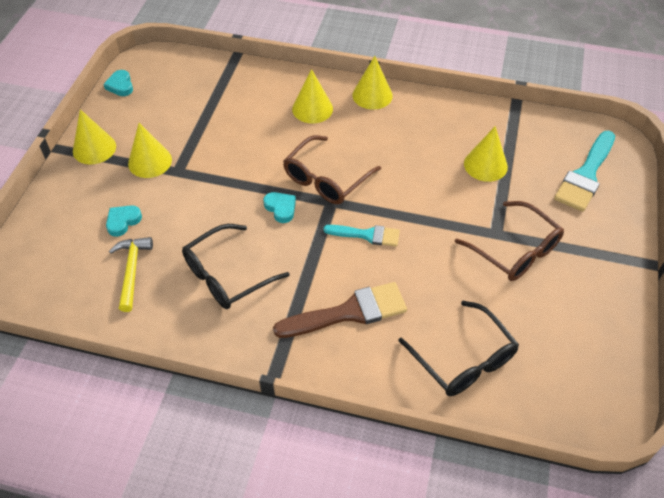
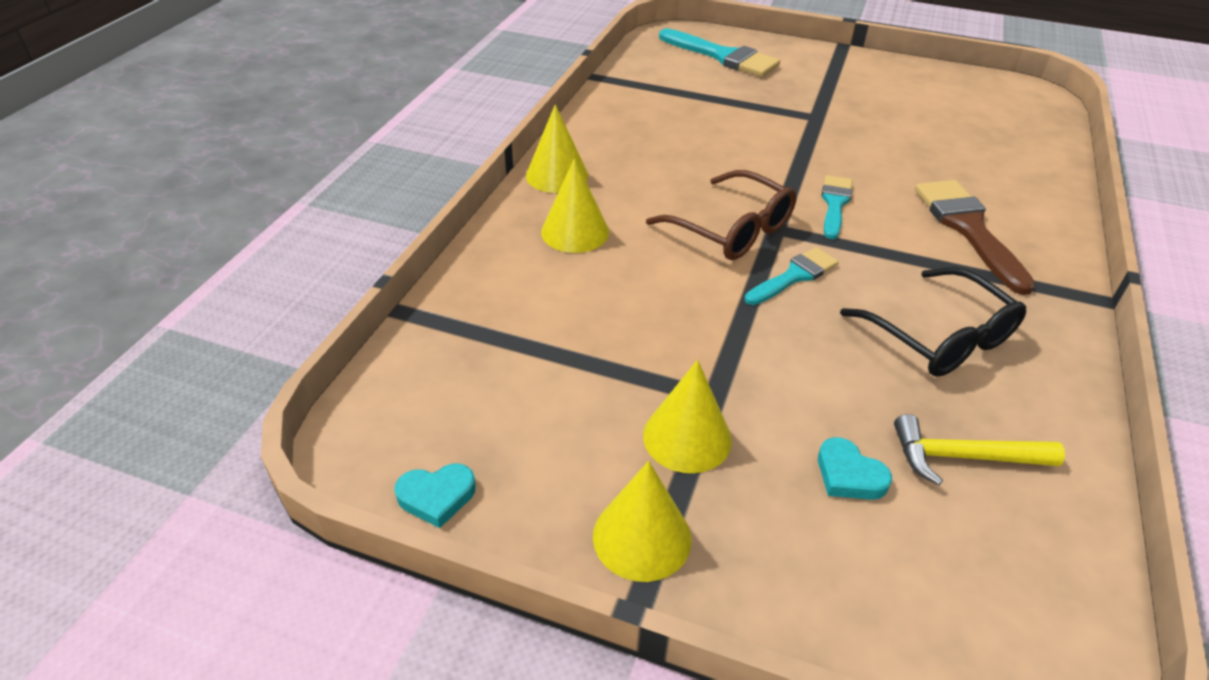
camera: 85 degrees left, 10 degrees down
(281, 208) = (794, 276): turquoise heart -> turquoise brush
(463, 359) = (1003, 158): black glasses -> none
(485, 165) = (706, 109): yellow cone -> none
(515, 250) = (840, 109): brown glasses -> none

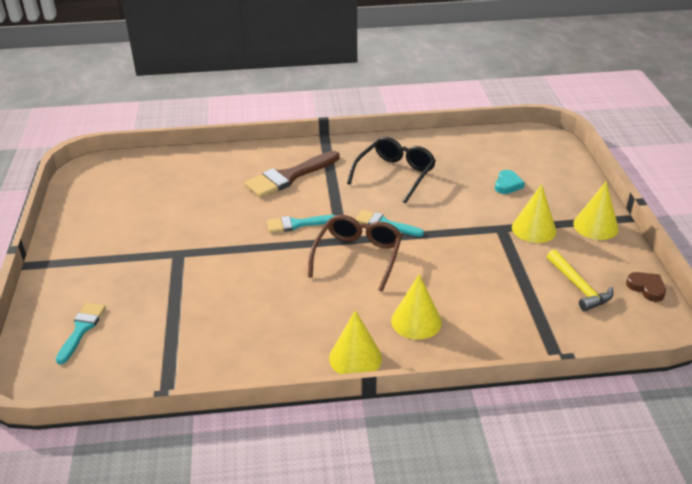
camera: 115 degrees left, 5 degrees down
(437, 496) = (646, 288): turquoise heart -> brown heart
(723, 56) = (81, 329): turquoise brush -> turquoise brush, size x0.61
(963, 457) = (468, 161): yellow hammer -> yellow hammer (578, 287)

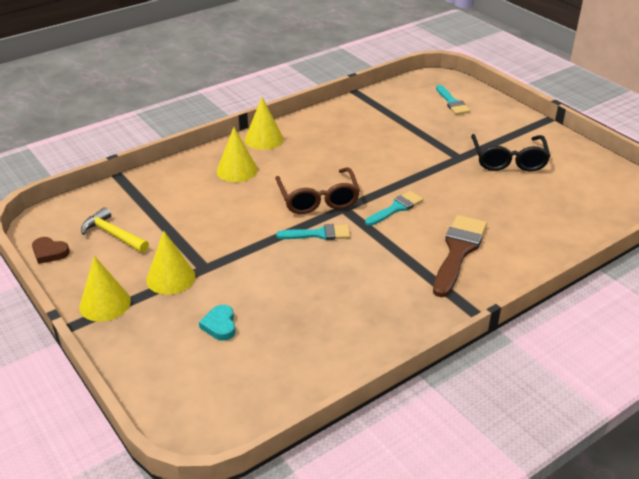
camera: 150 degrees right, 0 degrees up
(395, 174) = (354, 293): black glasses -> black glasses (508, 160)

